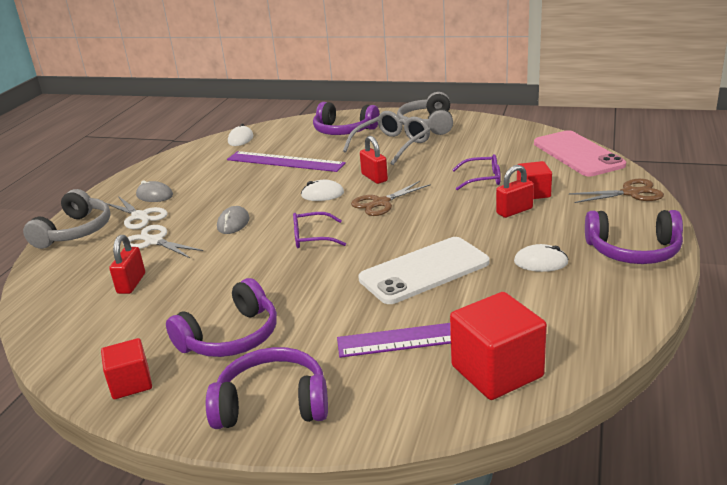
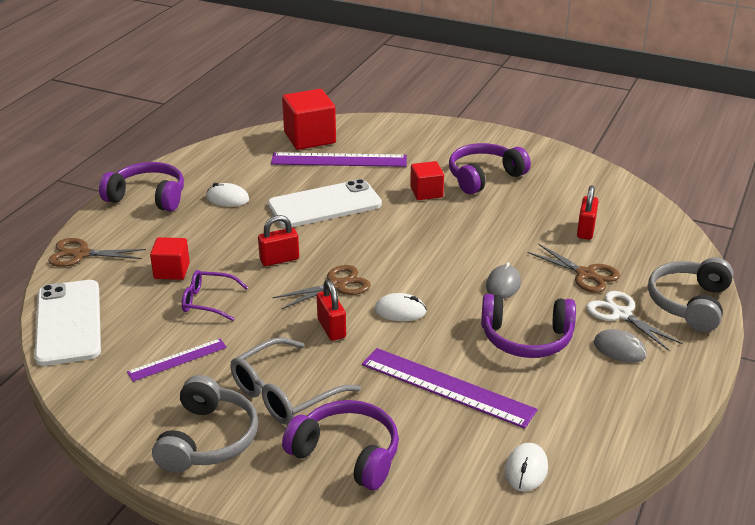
camera: 175 degrees left, 5 degrees up
(131, 383) = (548, 158): red cube -> red cube (426, 192)
(154, 241) = (586, 274): white scissors -> brown scissors
(272, 403) = (451, 139): purple headphones -> purple headphones (526, 338)
(312, 238) = (417, 252): purple glasses -> none
(476, 149) = (177, 359): none -> purple ruler
(514, 211) = (208, 251): red padlock -> red padlock (279, 259)
(577, 154) = (68, 322): pink phone -> white phone

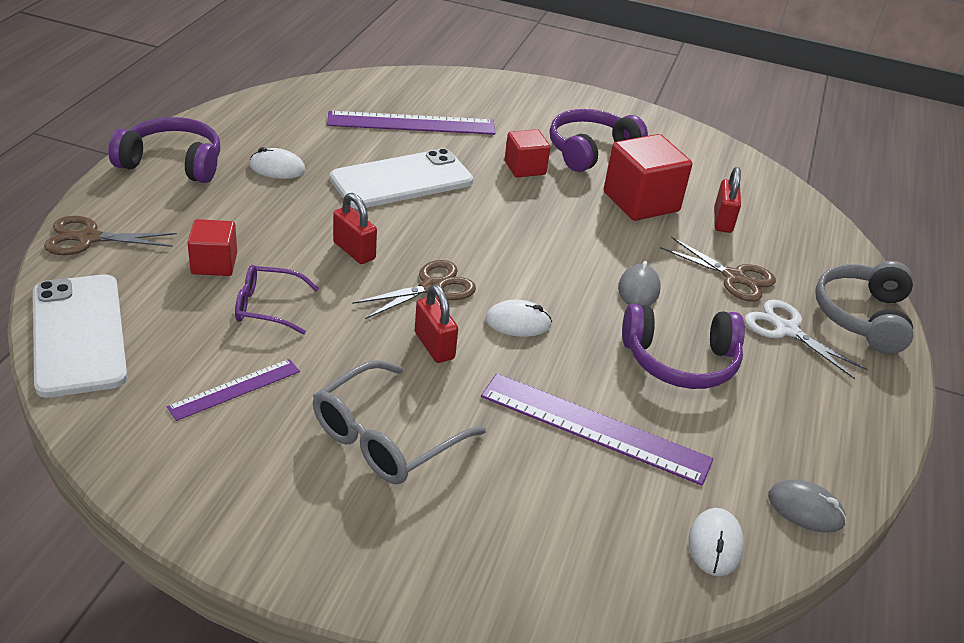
camera: 10 degrees left, 5 degrees up
(208, 439) = (290, 506): grey headphones -> none
(279, 259) = (354, 251): red padlock -> red padlock turned 75 degrees clockwise
(309, 138) = (371, 94): red cube -> red cube (641, 202)
(347, 454) = (481, 525): purple headphones -> none
(619, 349) = (794, 376): grey mouse -> grey mouse (805, 509)

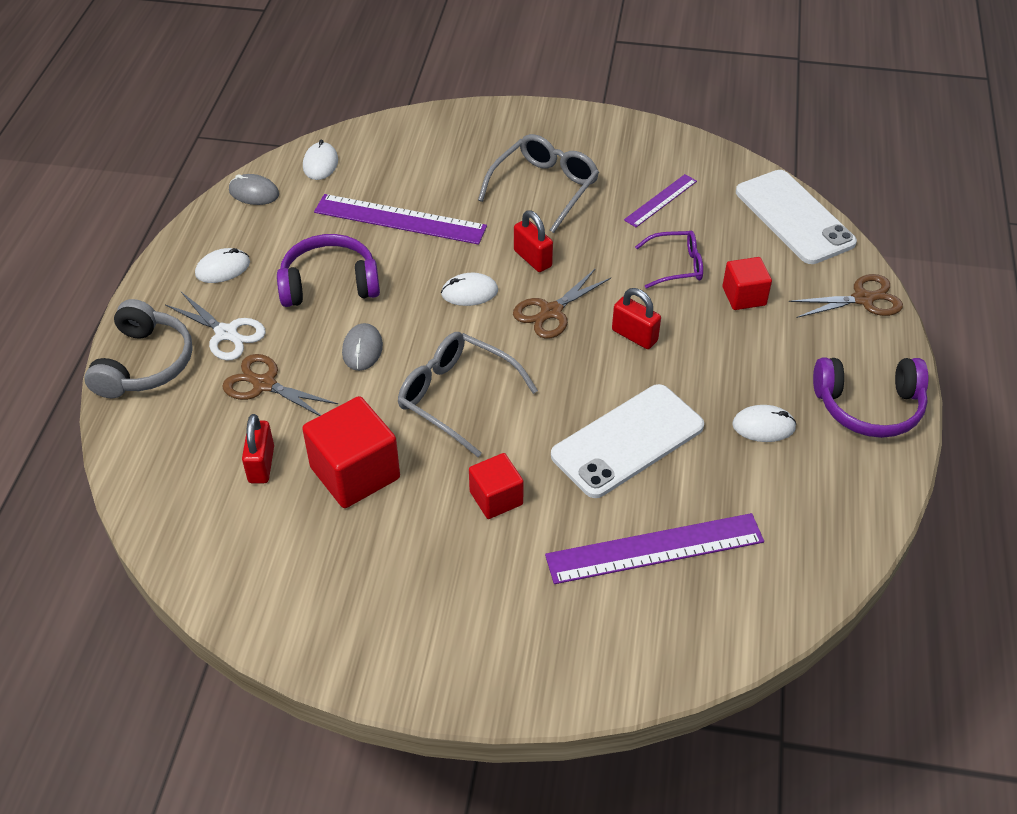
camera: 175 degrees right, 10 degrees up
(547, 235) = (456, 397): none -> grey glasses
(590, 150) = (418, 555): purple headphones -> none
(814, 403) = (223, 269): none -> white mouse

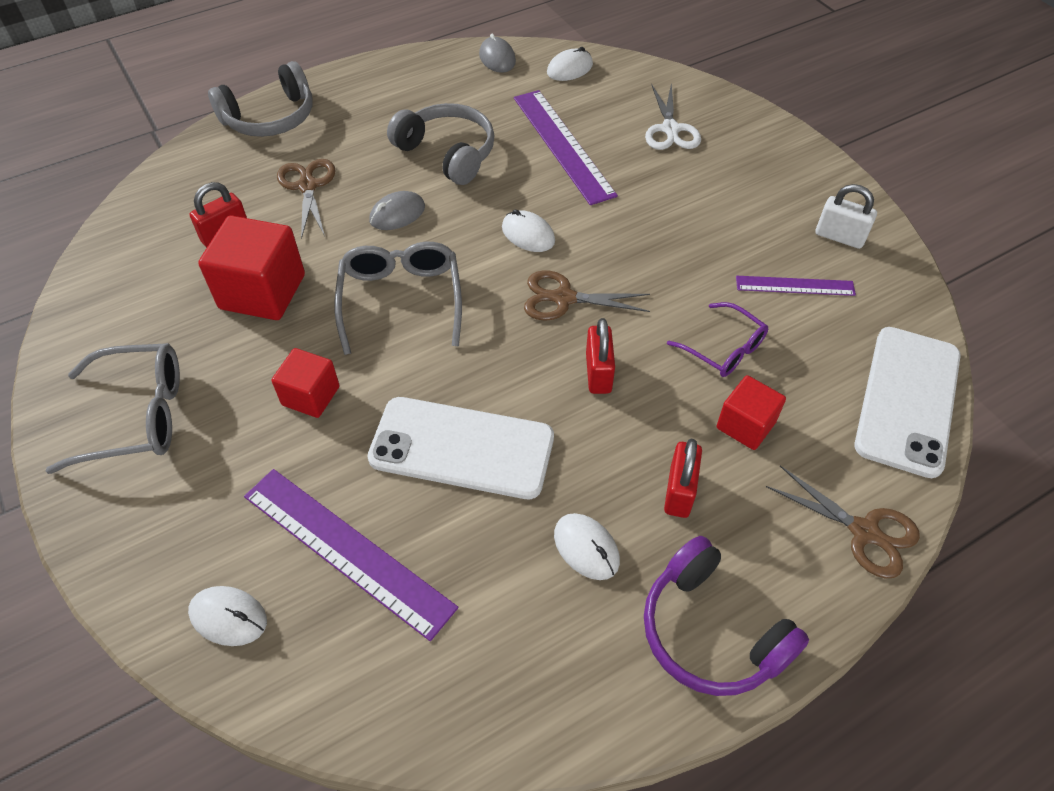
camera: 50 degrees right, 5 degrees up
(223, 269) = (402, 93): white mouse -> white mouse (228, 617)
(226, 333) = (339, 136): white scissors -> white scissors (670, 129)
(329, 284) = (448, 153): purple headphones -> grey headphones
(532, 258) = (613, 247): red padlock -> red padlock (679, 491)
(544, 188) = (708, 202): grey glasses -> grey glasses (137, 416)
(643, 153) = (839, 237): none -> white padlock

